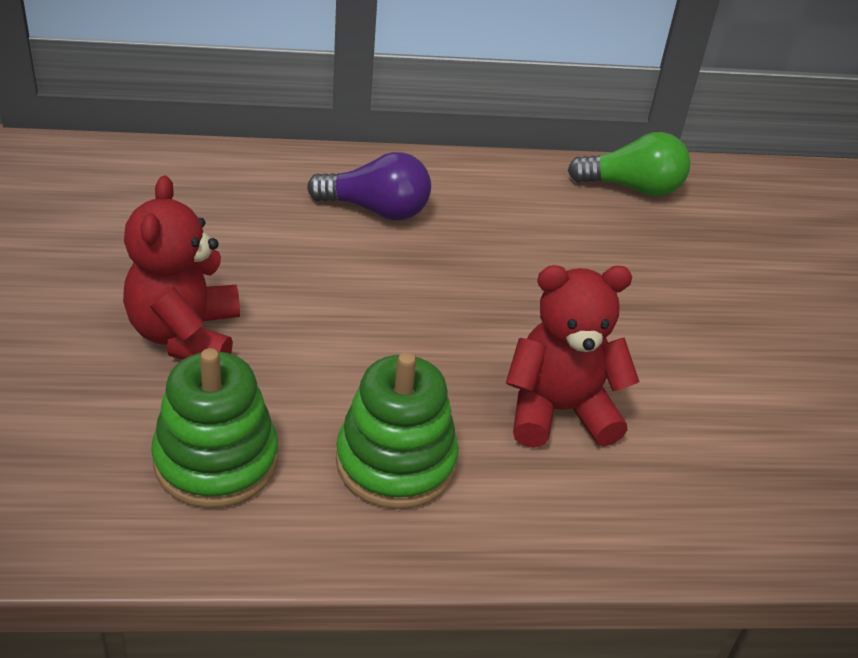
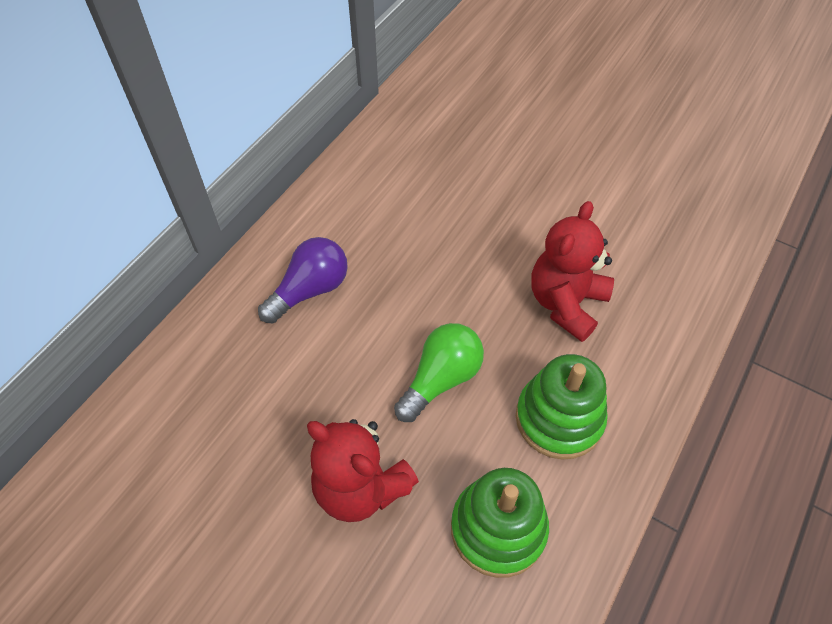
camera: 50 degrees left, 15 degrees up
(633, 187) = (395, 135): green light bulb -> green light bulb (441, 379)

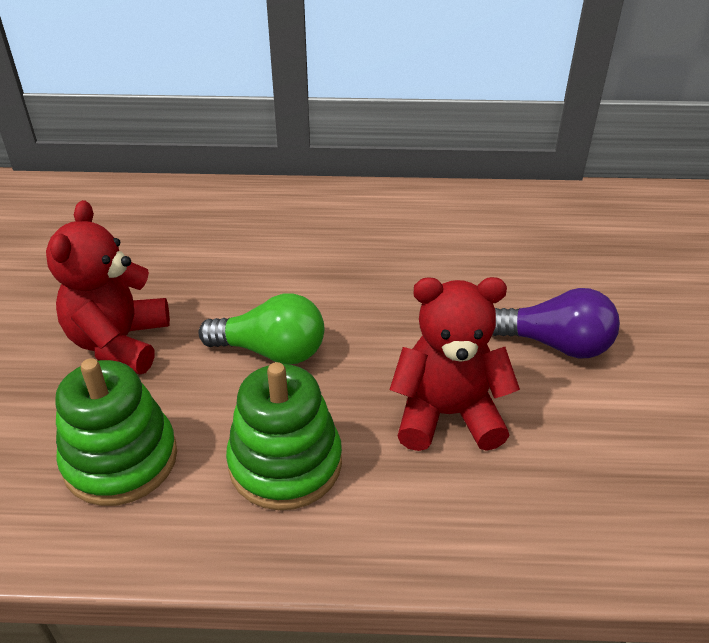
camera: 60 degrees right, 15 degrees down
(310, 290) = (307, 232): purple light bulb -> purple light bulb (556, 344)

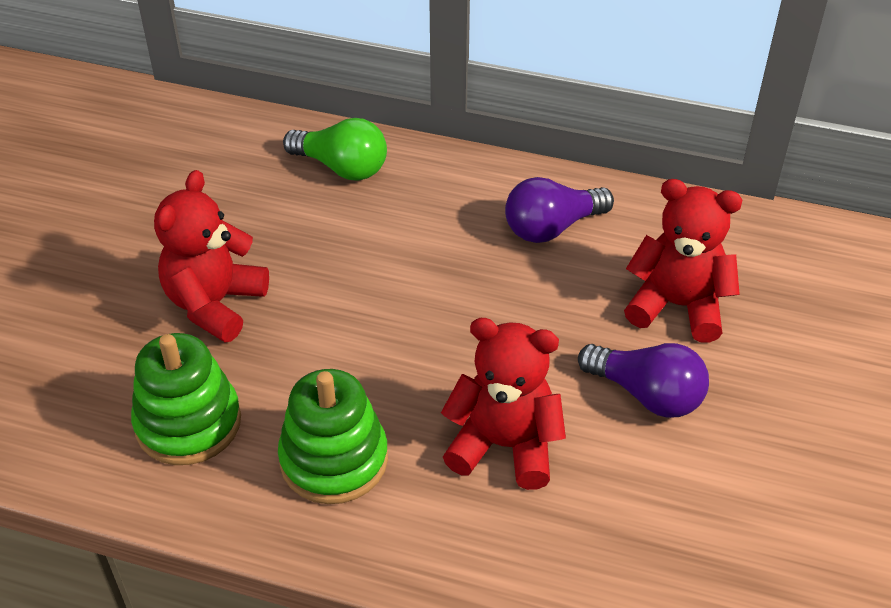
camera: 15 degrees right, 5 degrees up
(272, 351) = (357, 343): green light bulb -> green light bulb (342, 167)
(412, 228) = (551, 227): none -> purple light bulb
(546, 269) = (677, 306): none -> red teddy bear

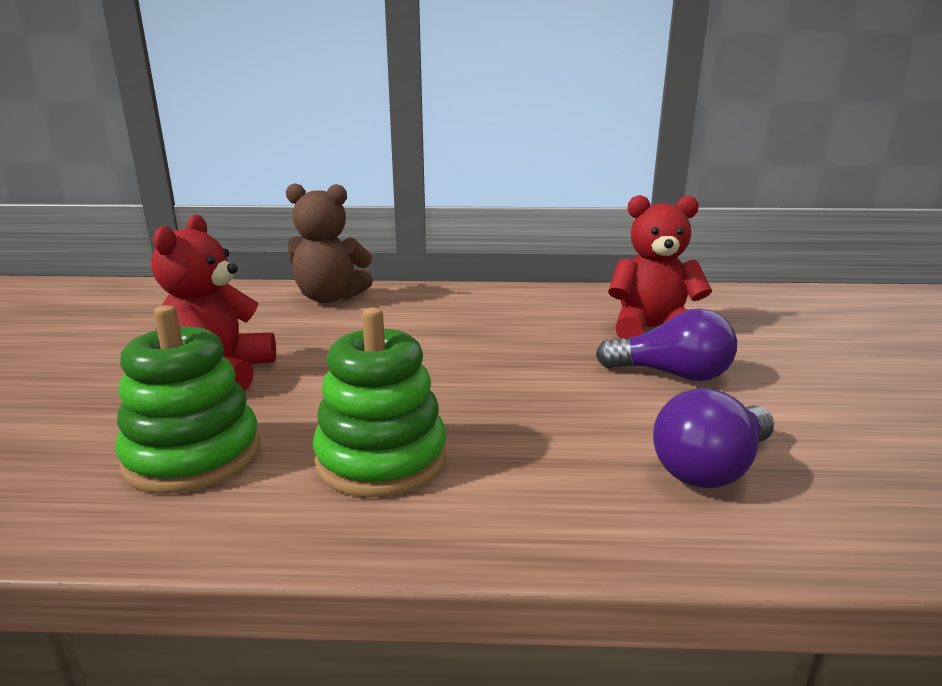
camera: 15 degrees left, 25 degrees down
(342, 167) = (330, 298): green light bulb -> brown teddy bear
(504, 445) = (564, 422): red teddy bear -> none
(551, 227) = (520, 307): purple light bulb -> purple light bulb (711, 468)

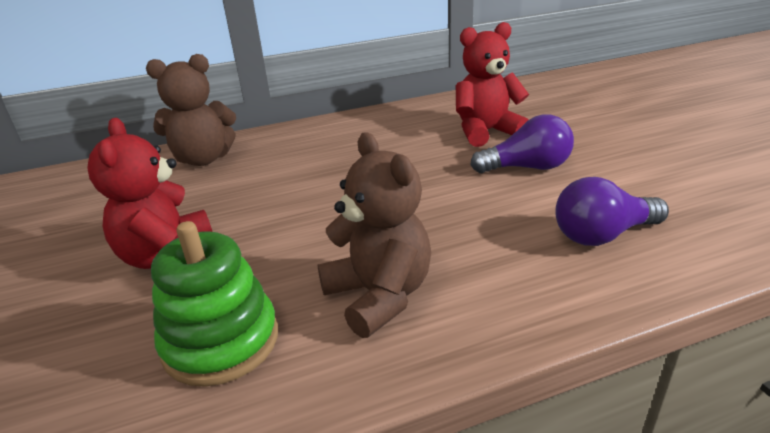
camera: 20 degrees left, 10 degrees up
(381, 459) = (379, 296): green stacking toy -> brown teddy bear
(711, 468) = (602, 235): purple light bulb -> purple light bulb turned 45 degrees clockwise

